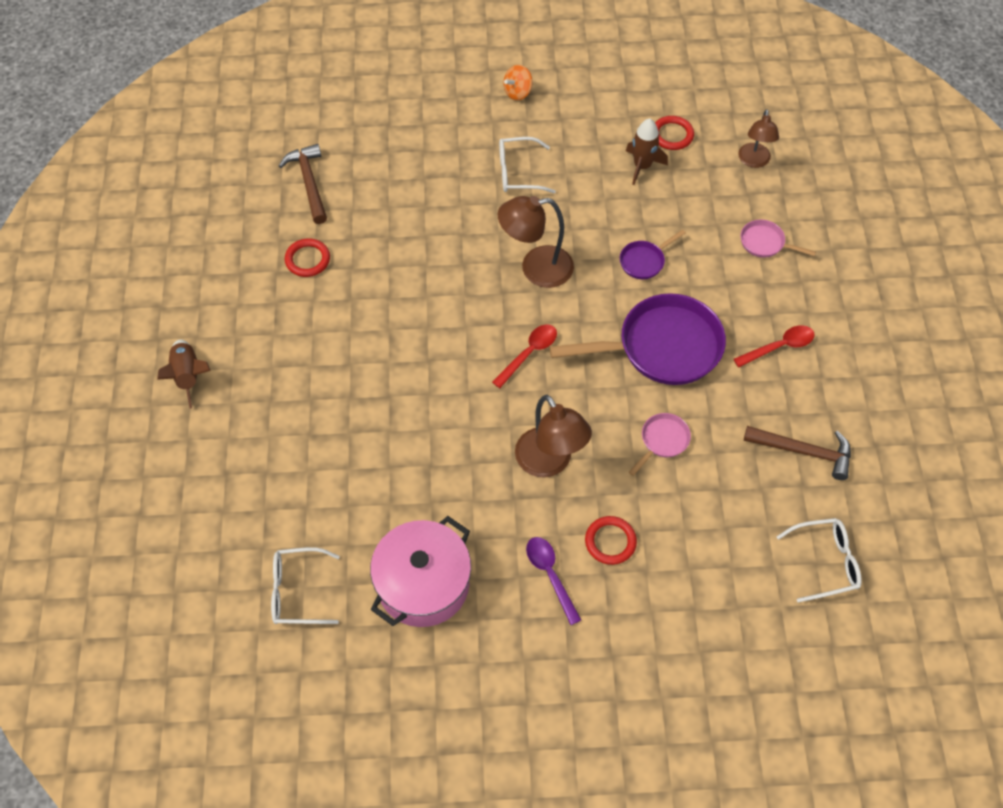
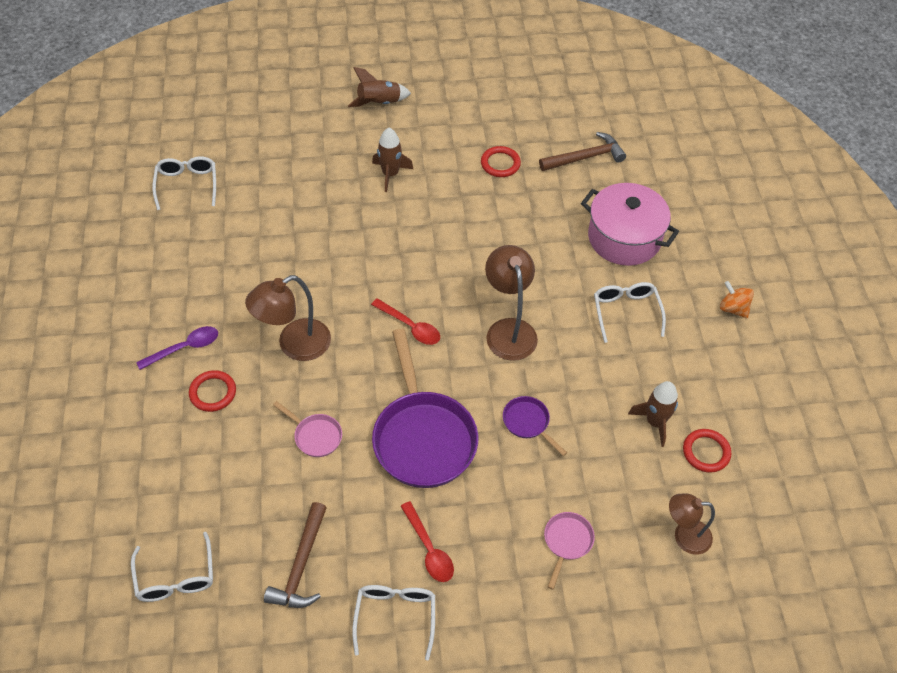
camera: 85 degrees right, 5 degrees down
(309, 367) = (390, 174): none -> brown rocket
(423, 584) = (185, 261): pink pot -> pink pot (624, 238)
(847, 375) = (395, 617): none -> white glasses

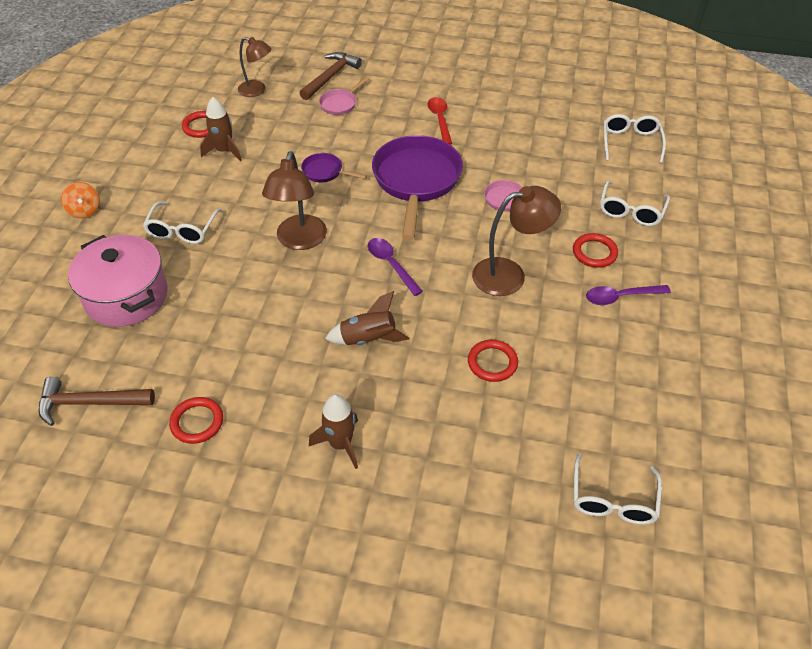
camera: 160 degrees left, 5 degrees down
(292, 258) = (492, 363): none -> red ring
(300, 565) = (536, 130): brown hammer -> brown hammer (331, 77)
(379, 103) = (306, 574): brown rocket -> brown rocket (368, 339)
(395, 617) = (476, 94): white glasses -> white glasses (631, 211)
(410, 327) = (391, 265): red spoon -> purple spoon
(528, 423) = (325, 172): purple pan -> purple pan turned 135 degrees clockwise

